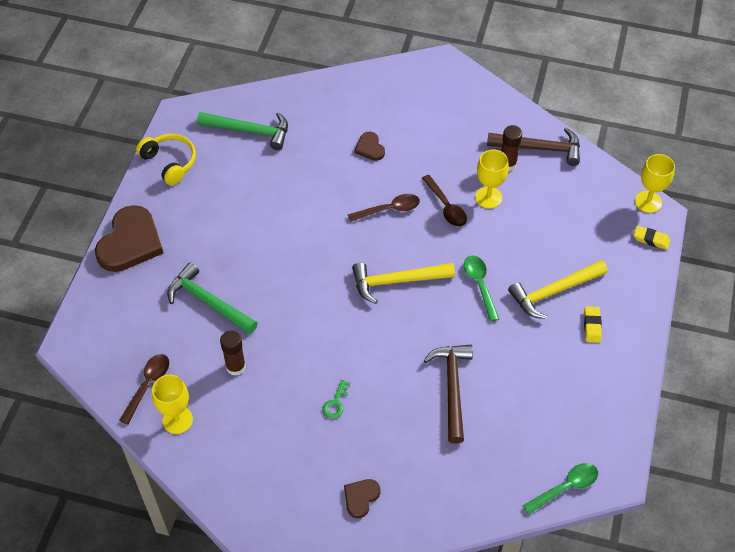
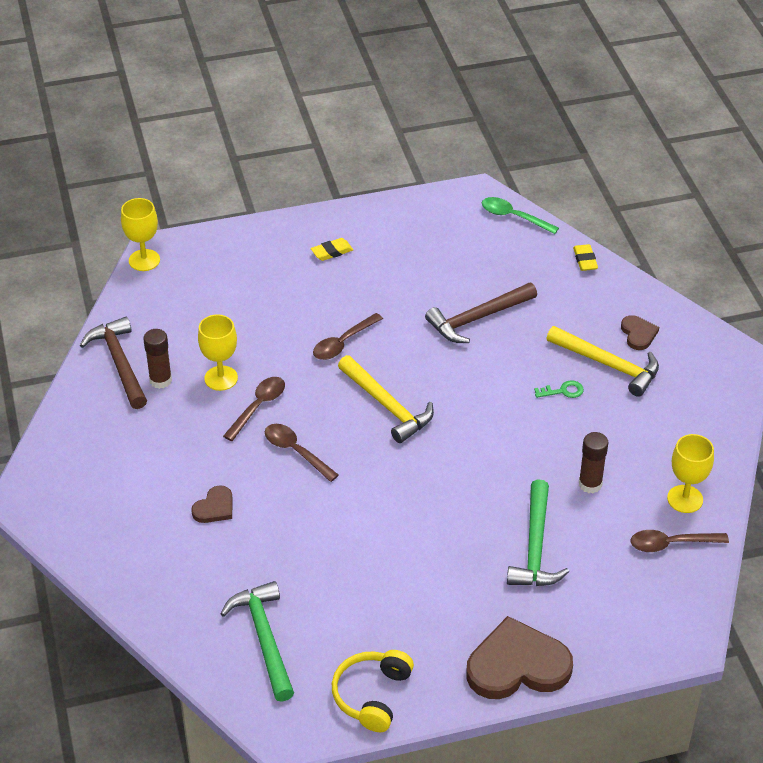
camera: 120 degrees left, 10 degrees down
(361, 498) = (638, 334): brown heart -> brown heart turned 105 degrees counterclockwise
(480, 285) = (343, 343): green spoon -> brown spoon
(553, 292) = (311, 289): yellow hammer -> yellow hammer (609, 365)
(651, 239) = (194, 244): yellow eraser -> yellow eraser (585, 260)

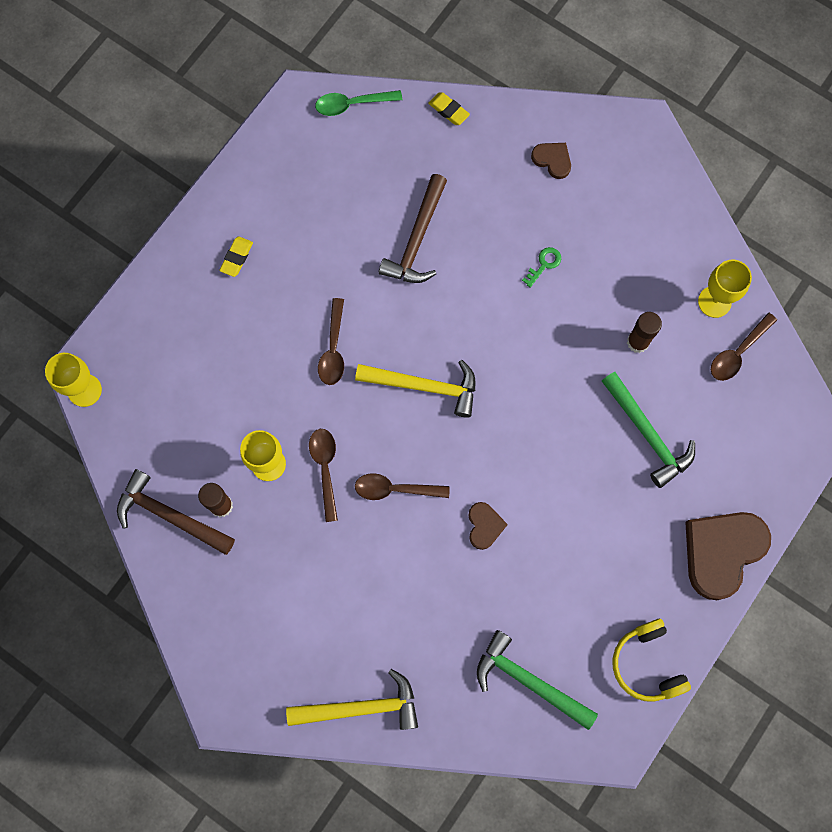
camera: 40 degrees left, 30 degrees up
(214, 507) = (382, 594): brown heart -> brown heart (484, 526)
(609, 365) = (556, 210): yellow hammer -> yellow hammer (362, 707)

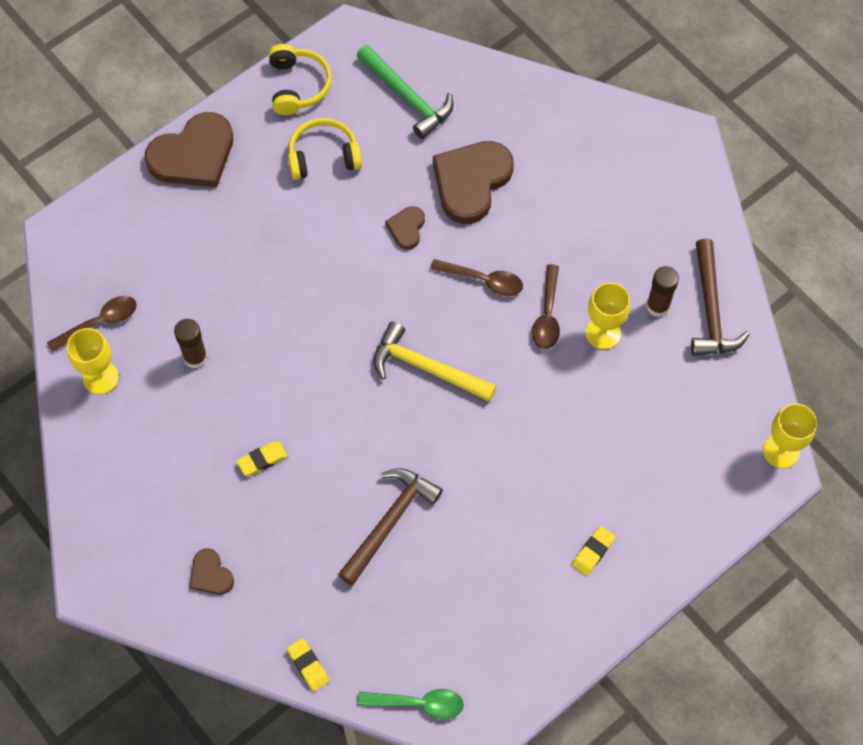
camera: 165 degrees left, 10 degrees down
(169, 515) = (710, 310): brown hammer -> brown hammer turned 45 degrees clockwise
(333, 349) = (510, 428): brown spoon -> none
(362, 707) = (562, 111): yellow hammer -> none
(435, 596) = (471, 182): none -> brown heart
(544, 264) = (262, 460): green key -> yellow eraser
(592, 585) = (323, 156): none -> yellow headphones
(648, 435) = (221, 269): green hammer -> none

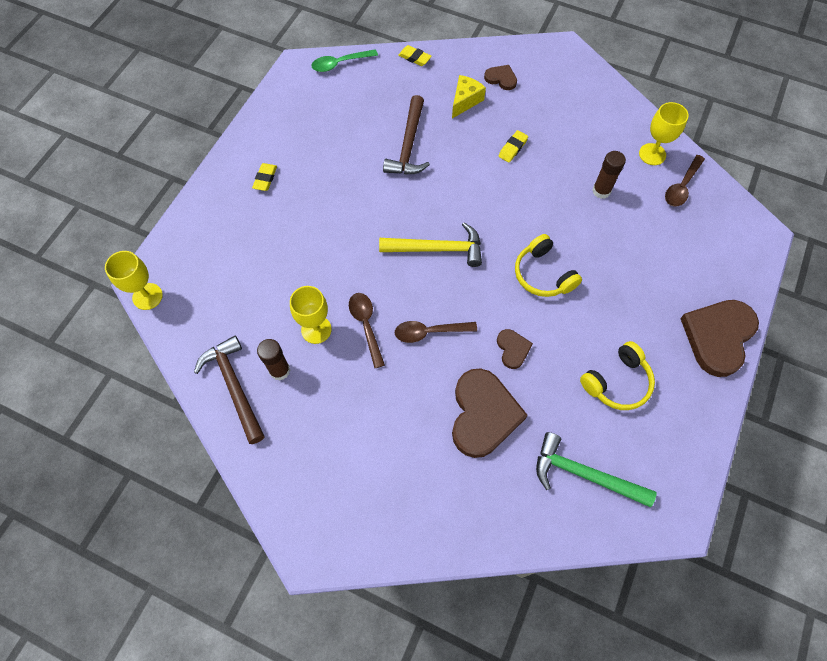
camera: 155 degrees right, 0 degrees up
(280, 559) = (465, 101): none -> yellow cheese
(298, 86) = (683, 440): yellow headphones -> yellow headphones (543, 274)

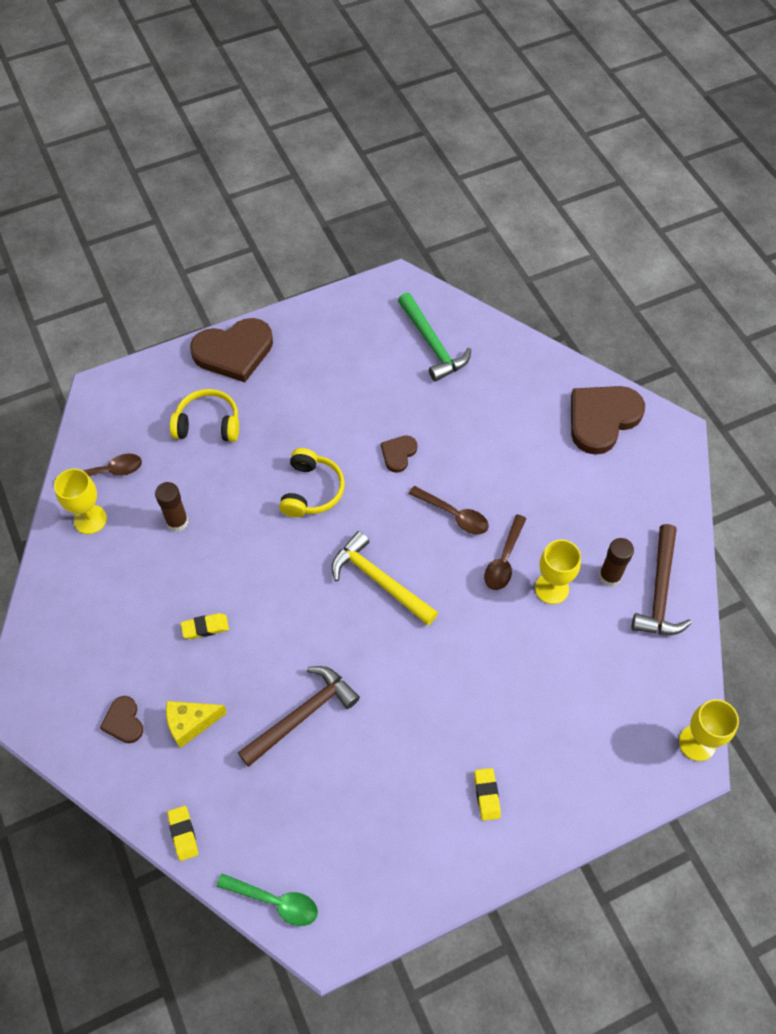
camera: 140 degrees left, 5 degrees down
(265, 179) = (487, 795): yellow eraser -> yellow eraser turned 60 degrees counterclockwise
(483, 414) = (467, 427): brown heart -> brown heart (602, 419)
(617, 382) = (344, 377): yellow headphones -> yellow headphones (208, 424)

